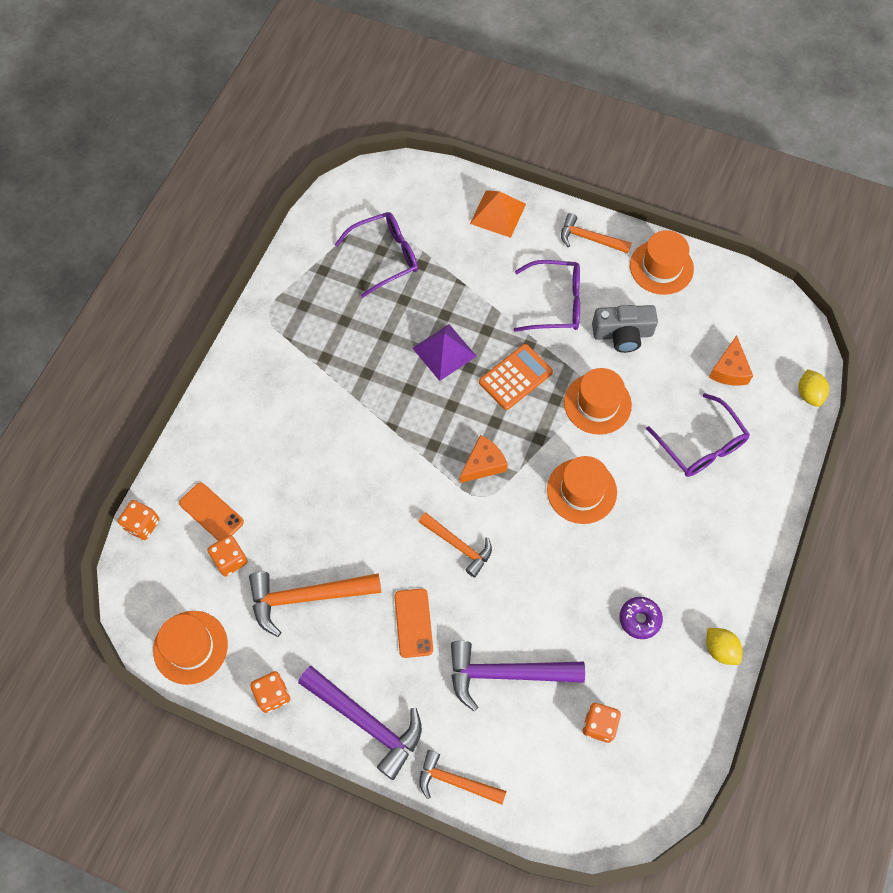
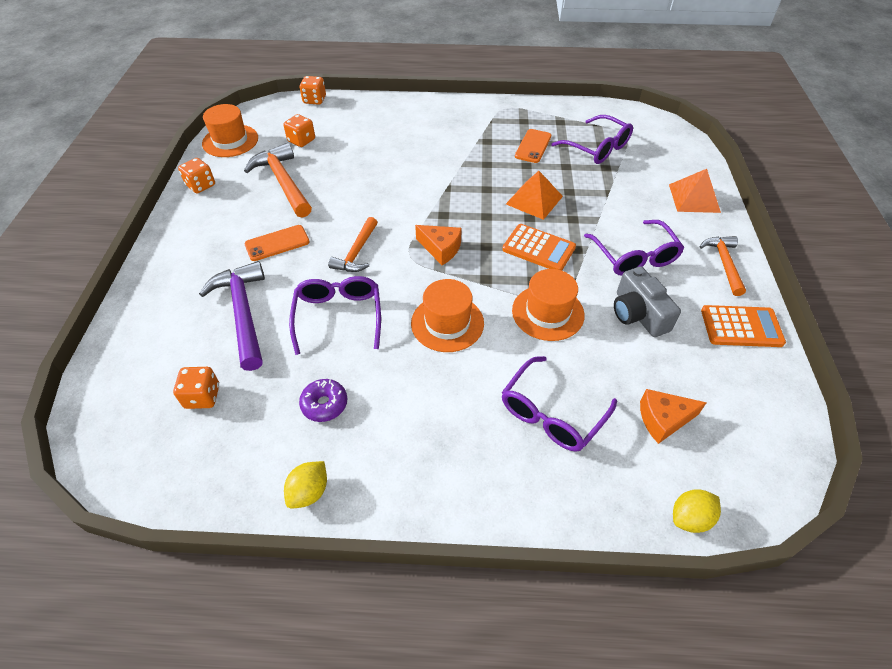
camera: 70 degrees right, 15 degrees down
(211, 512) = (335, 124): orange phone -> orange phone (533, 146)
(366, 722) = (185, 238): purple hammer -> none
(444, 352) = (534, 200): purple pyramid -> orange pyramid
(456, 781) = (137, 304): orange hammer -> none
(542, 584) = (338, 317): none -> purple glasses
(661, 267) = (741, 327): orange hat -> orange calculator

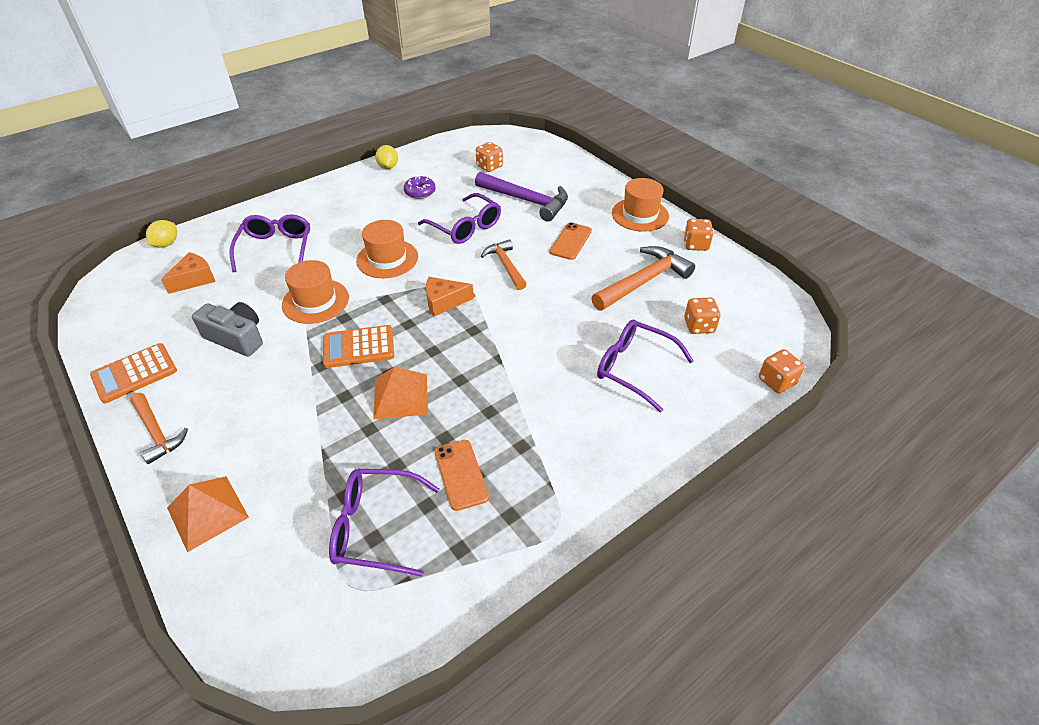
camera: 140 degrees right, 5 degrees down
(230, 141) = (752, 288): orange hat -> orange hat (640, 215)
(283, 182) = (643, 281): orange hammer -> orange hammer turned 60 degrees counterclockwise
(634, 256) = (259, 389): purple glasses -> purple glasses (635, 368)

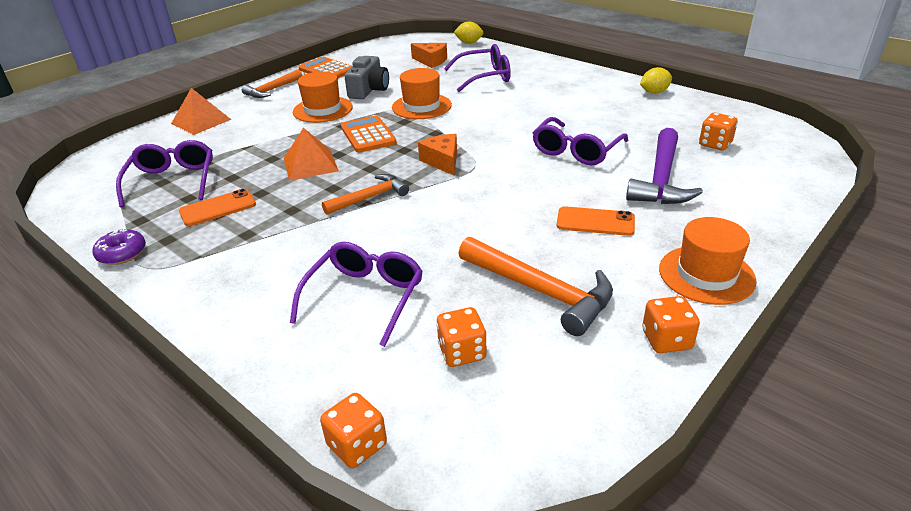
camera: 80 degrees right, 10 degrees down
(387, 259) = (496, 122): orange hat -> orange hat (322, 109)
(420, 192) = (621, 116): purple donut -> purple donut (122, 253)
(505, 265) = (520, 185): orange hammer -> orange hammer (370, 197)

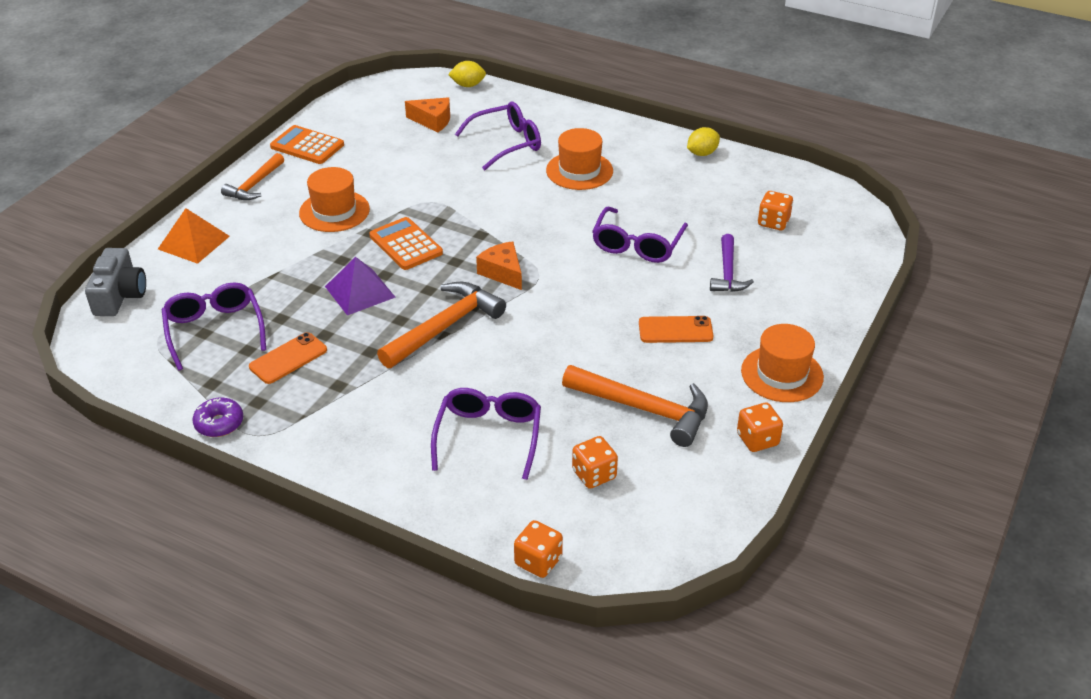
camera: 15 degrees left, 5 degrees up
(310, 164) = (360, 292): orange pyramid -> purple pyramid
(369, 89) = (376, 175): grey camera -> grey camera (120, 295)
(370, 197) = (444, 327): orange hammer -> orange hammer, size x1.58
(421, 106) = (449, 196): orange hat -> orange hat (579, 171)
(661, 179) = (727, 272): purple hammer -> purple hammer, size x0.63

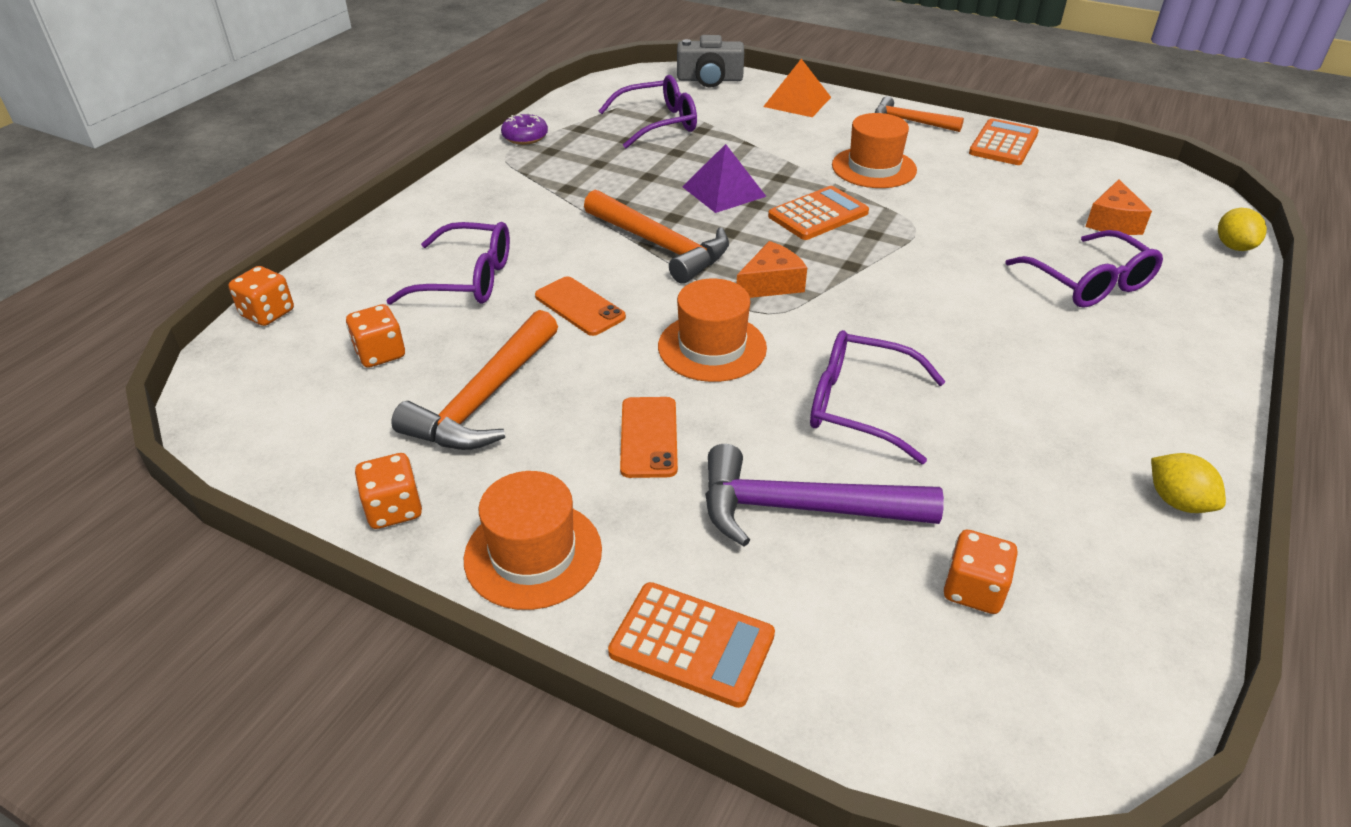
camera: 90 degrees right, 0 degrees up
(288, 358) = (612, 161): orange phone -> orange phone (579, 306)
(579, 171) = (1046, 351): orange hat -> orange hat (712, 347)
(727, 272) = (801, 508): purple hammer -> purple hammer, size x1.58
(829, 313) = (692, 644): none -> orange calculator

